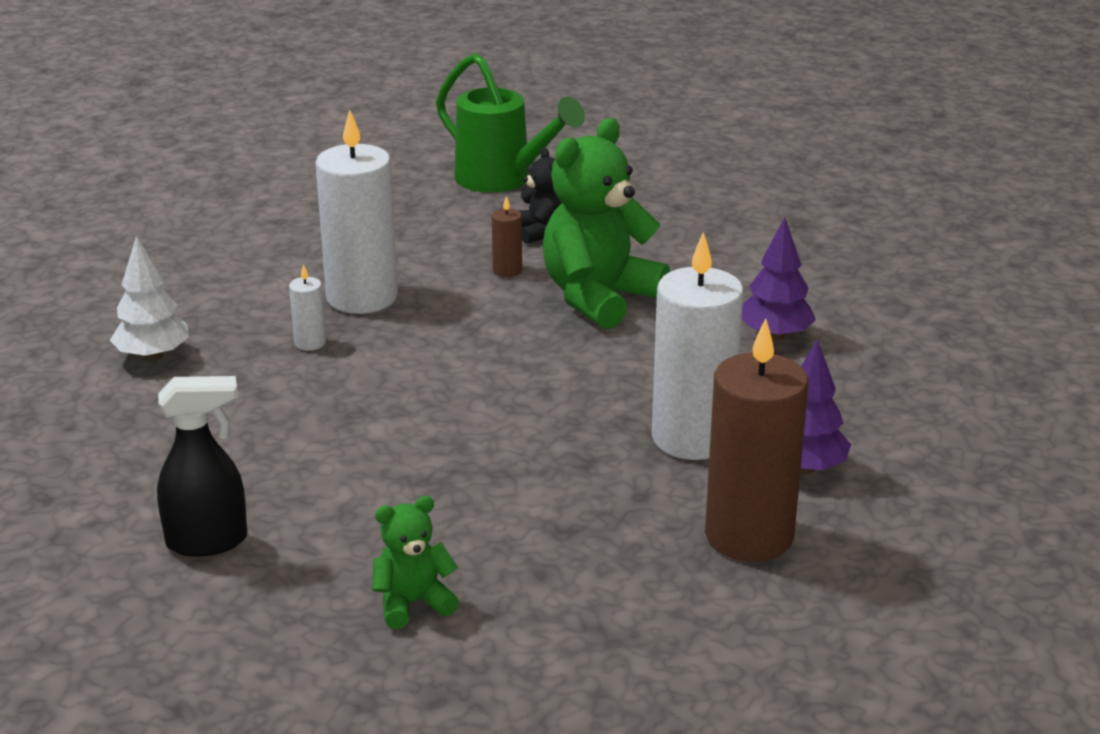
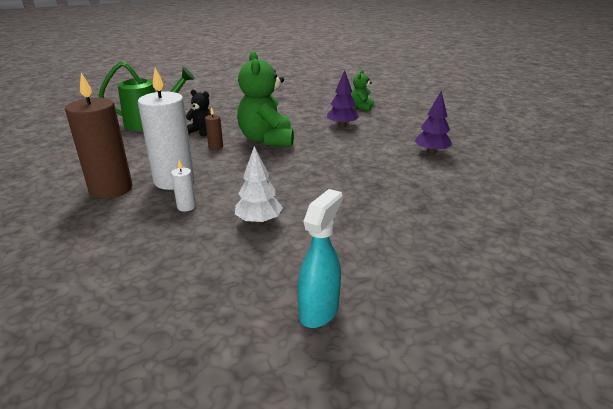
camera: 50 degrees left, 0 degrees up
(153, 356) = (112, 255): white tree -> white tree (259, 221)
(208, 541) = (319, 310): black spray bottle -> turquoise spray bottle
(413, 603) = (443, 267): green teddy bear -> green teddy bear (361, 107)
(692, 438) = (387, 161): white candle -> none
(749, 536) = (465, 177): brown candle -> brown candle (111, 189)

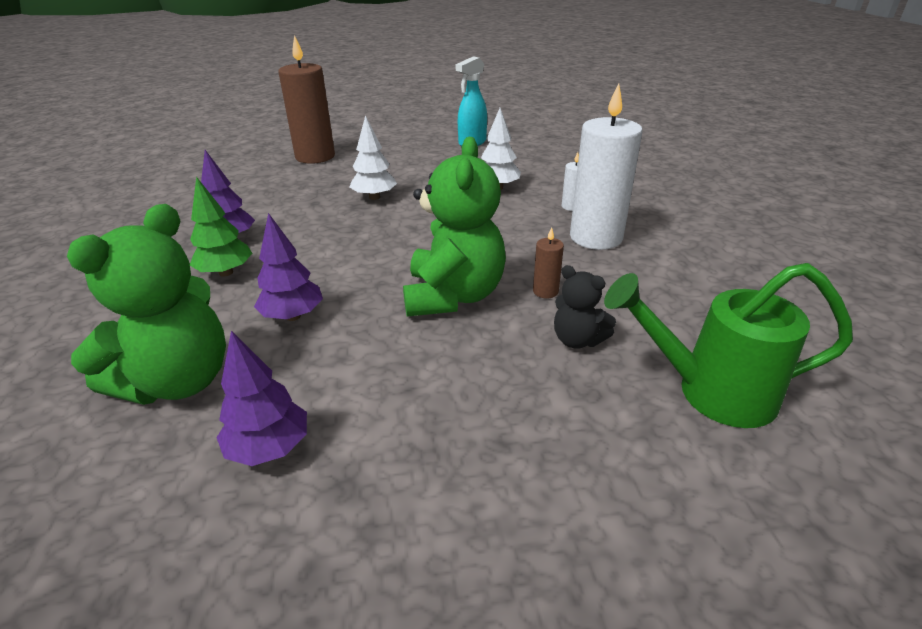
camera: 165 degrees left, 5 degrees up
(111, 189) = (673, 235): brown candle -> brown candle (315, 156)
(310, 100) = (269, 448): none -> purple tree
(361, 107) = (178, 381): green teddy bear -> green teddy bear, size x1.98
(369, 195) = (374, 197): none -> white tree
(402, 137) = (226, 272): none -> green tree

